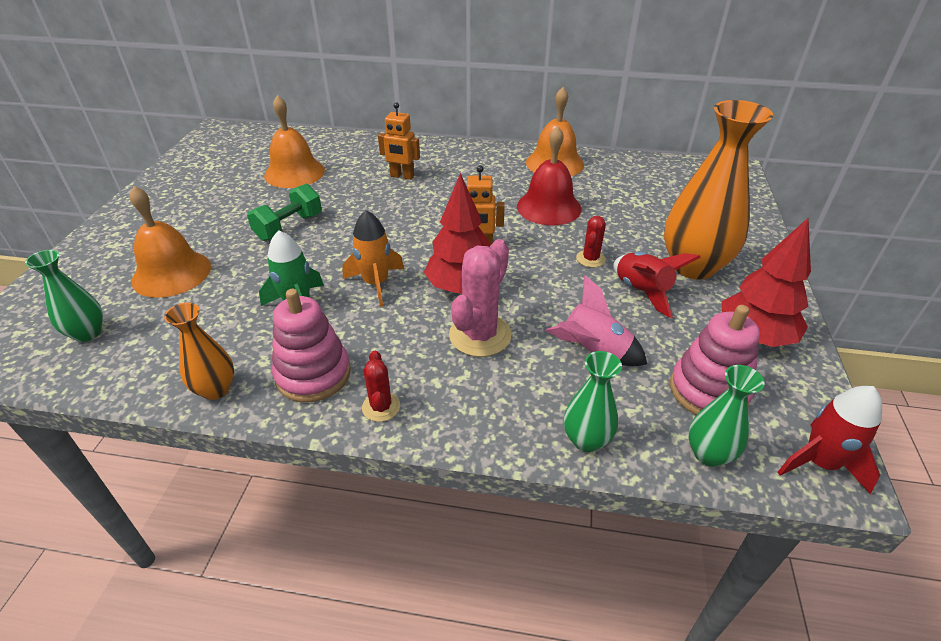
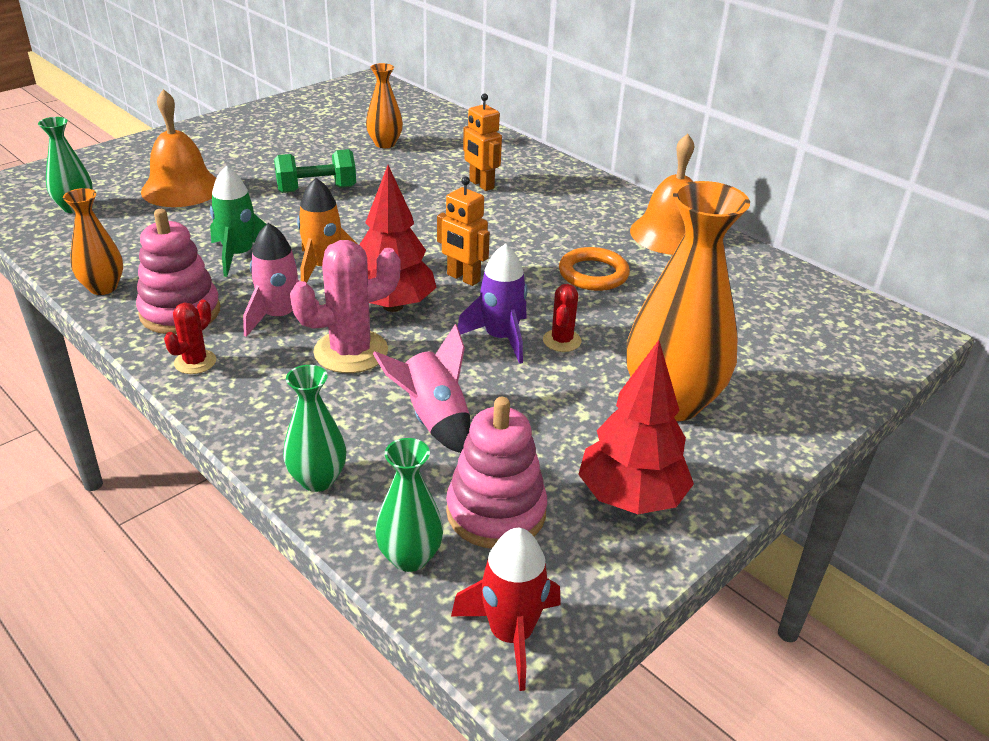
camera: 35 degrees right, 5 degrees down
(294, 173) = (385, 144): orange bell -> orange vase
(396, 336) = (280, 317): none -> pink rocket
(549, 207) = (593, 274): red bell -> orange ring
(555, 275) = (500, 338): none -> purple rocket
(590, 259) = (562, 341): red cactus -> red cactus turned 45 degrees counterclockwise
(642, 291) = (570, 395): red rocket -> none

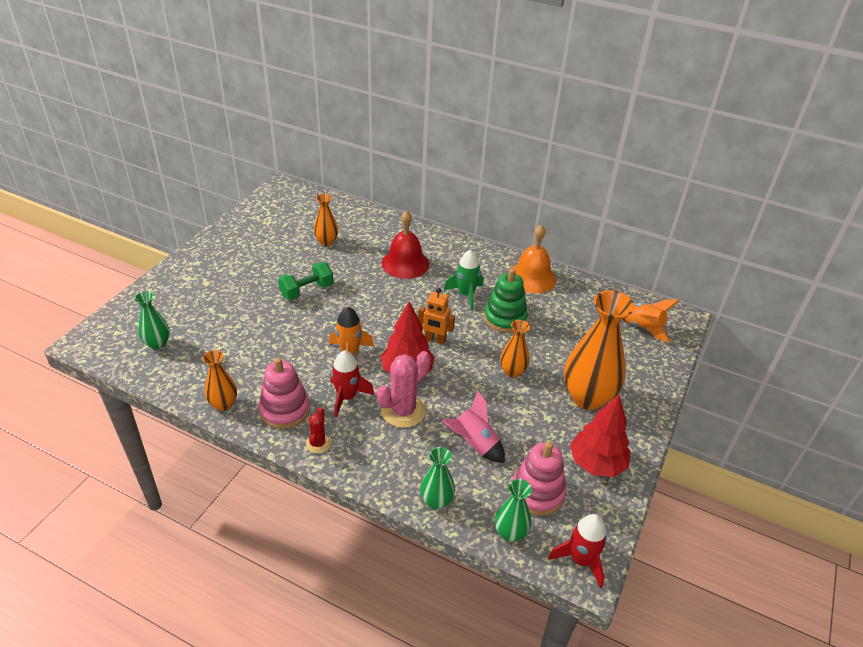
camera: 20 degrees left, 5 degrees up
(181, 188) = (218, 310): orange bell -> none
(239, 255) = (292, 356): green rocket -> green rocket (466, 295)
(280, 317) = (347, 397): pink rocket -> red rocket
(481, 184) = (405, 263): orange robot -> red bell
(500, 338) = (479, 378): purple rocket -> none
(562, 341) = (512, 371): red cactus -> orange vase
(593, 274) = (505, 318): orange ring -> green stacking toy
(828, 330) = (642, 327): none -> orange rocket

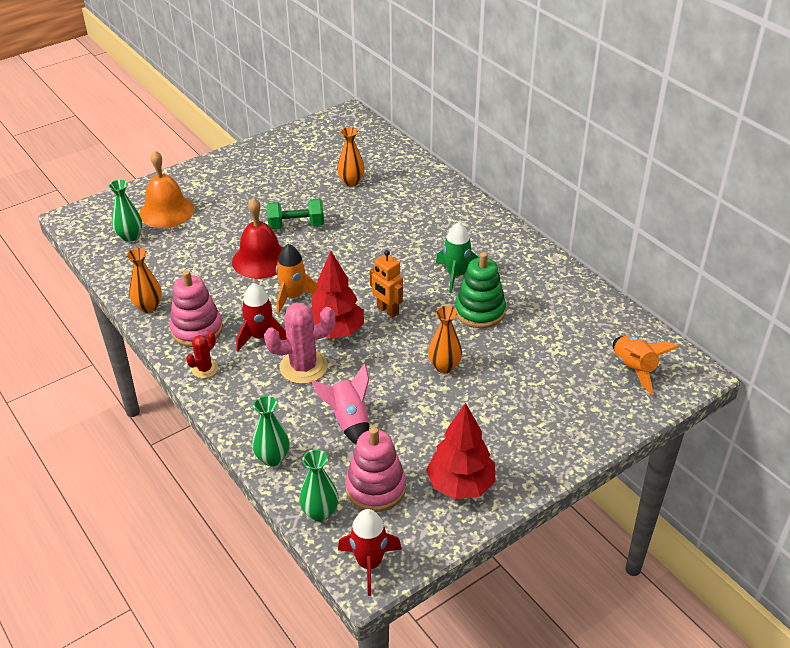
camera: 30 degrees right, 0 degrees up
(405, 263) = (416, 225): red bell -> red bell (261, 260)
(532, 277) = (546, 278): orange bell -> orange bell (166, 211)
(587, 397) = (505, 419): orange vase -> none

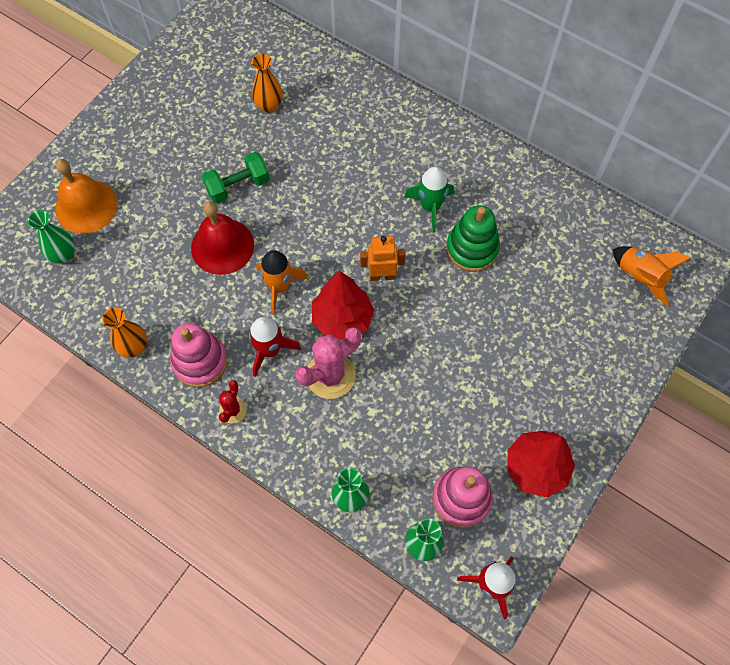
camera: 20 degrees left, 25 degrees up
(349, 421) = (403, 428): pink rocket -> none
(387, 310) = (382, 275): orange robot -> orange robot turned 150 degrees clockwise
(444, 366) = (466, 330): orange vase -> none

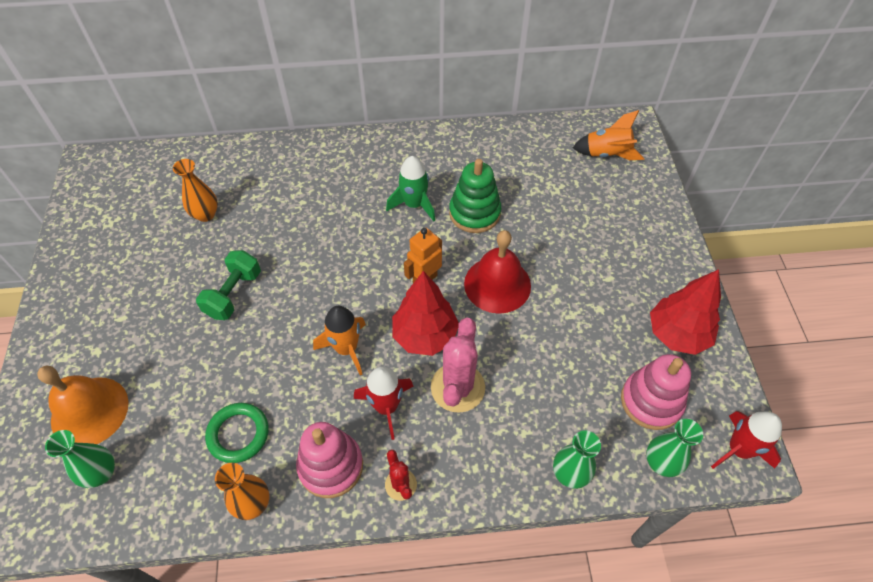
camera: 40 degrees left, 10 degrees down
(161, 293) = (238, 434): none -> green ring
(222, 246) = (263, 352): red bell -> red bell (497, 284)

